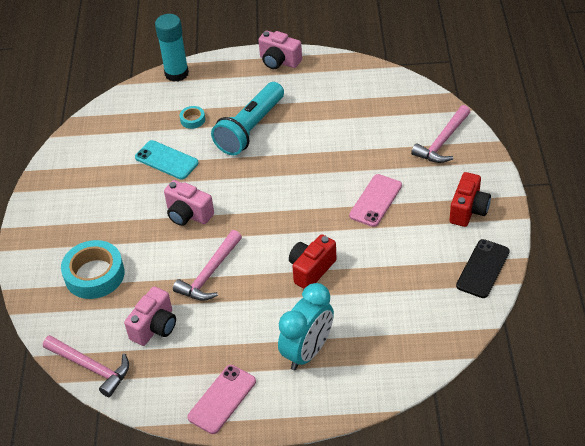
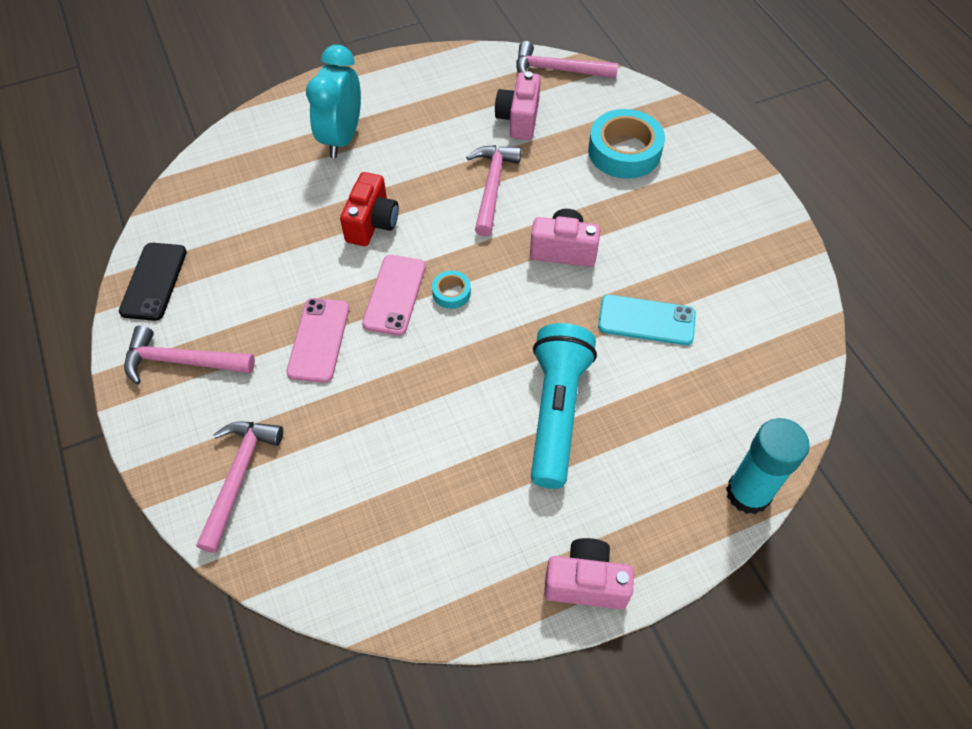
camera: 155 degrees right, 10 degrees up
(192, 120) = (656, 402): turquoise tape -> turquoise tape (451, 293)
(222, 399) = (411, 78): pink phone -> pink phone (394, 295)
(468, 210) = (182, 361): red camera -> pink hammer

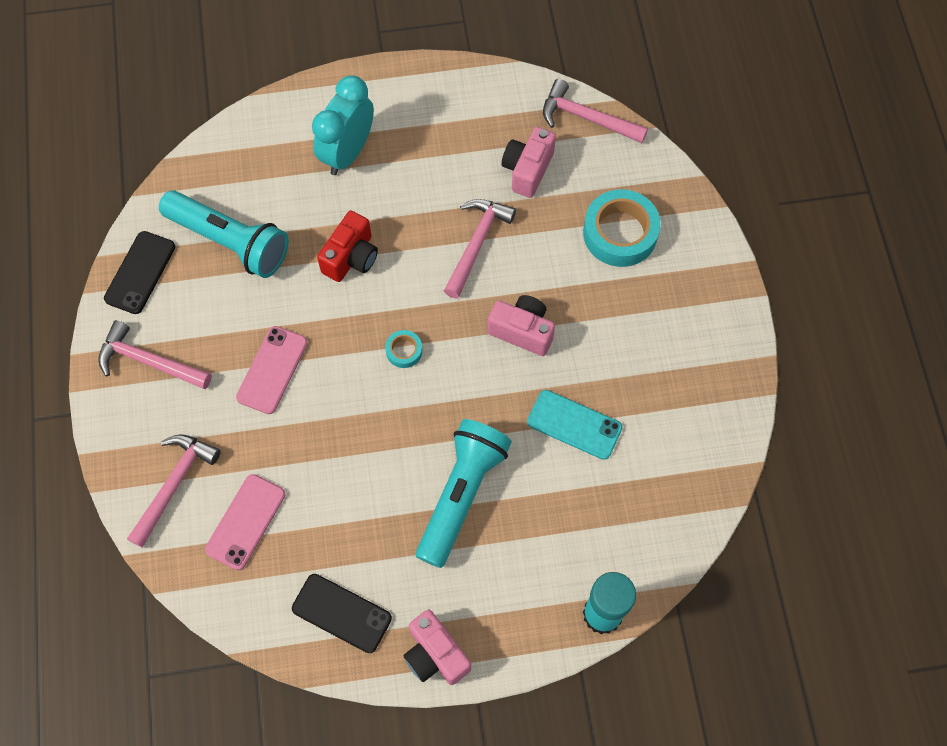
camera: 15 degrees right, 10 degrees up
(243, 235) = (230, 242): none -> turquoise flashlight
(394, 295) = (351, 340): pink phone -> pink phone (246, 522)
(466, 565) = (341, 613): none -> black phone
(586, 583) = (435, 654): pink camera -> pink camera turned 150 degrees counterclockwise

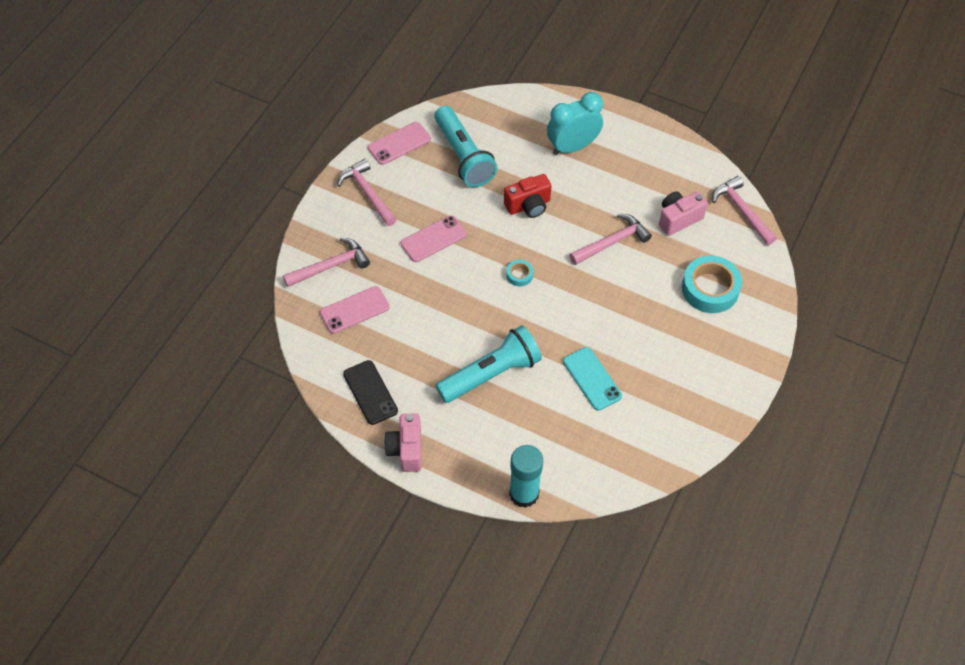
camera: 35 degrees right, 10 degrees down
(140, 272) = (399, 143): black phone -> pink phone
(522, 331) = (601, 307): pink camera -> none

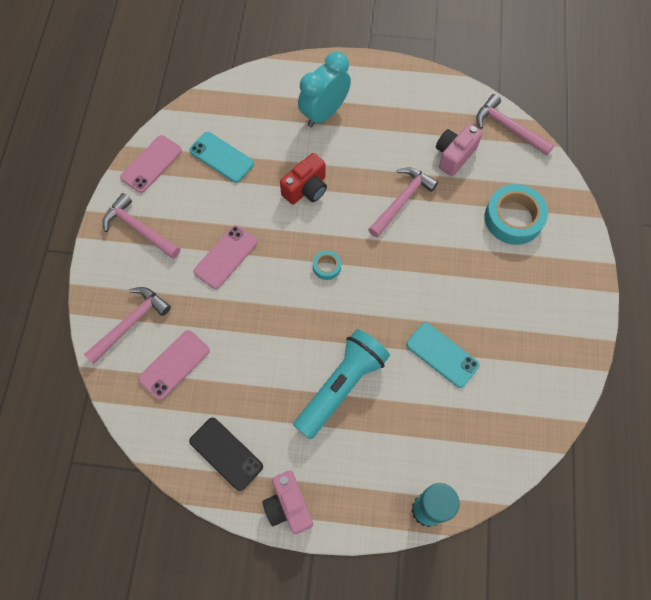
camera: 20 degrees left, 10 degrees up
(463, 156) = (221, 157): turquoise flashlight -> turquoise phone

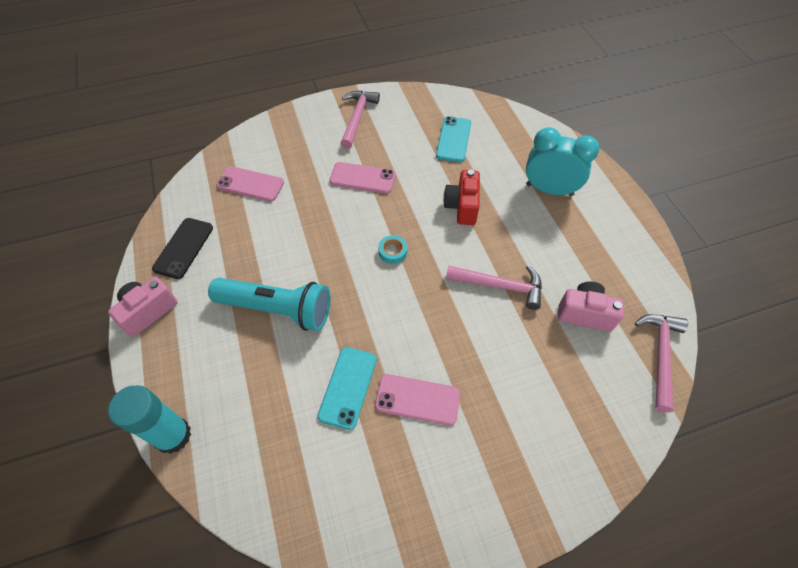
camera: 65 degrees right, 10 degrees down
(130, 323) = (274, 145): pink hammer -> none
(151, 164) = (418, 102): pink phone -> pink phone (417, 399)
(306, 189) = (462, 207): red camera -> red camera turned 75 degrees clockwise
(513, 218) = (549, 402): turquoise tape -> none

